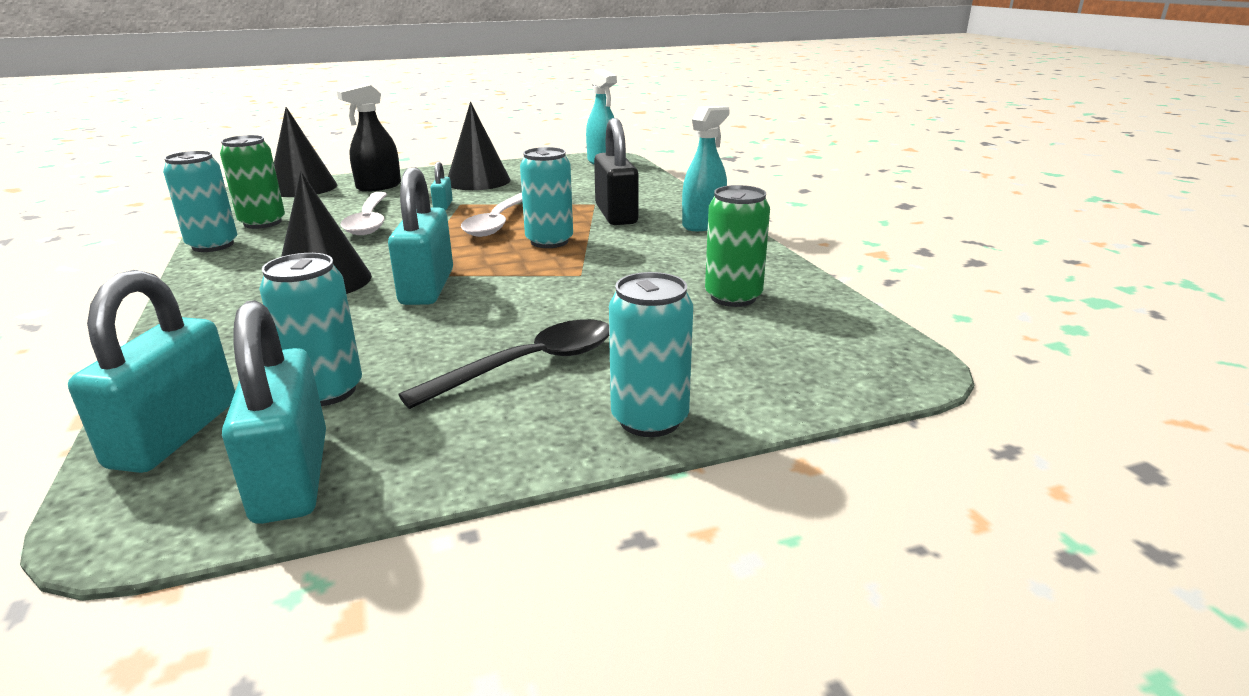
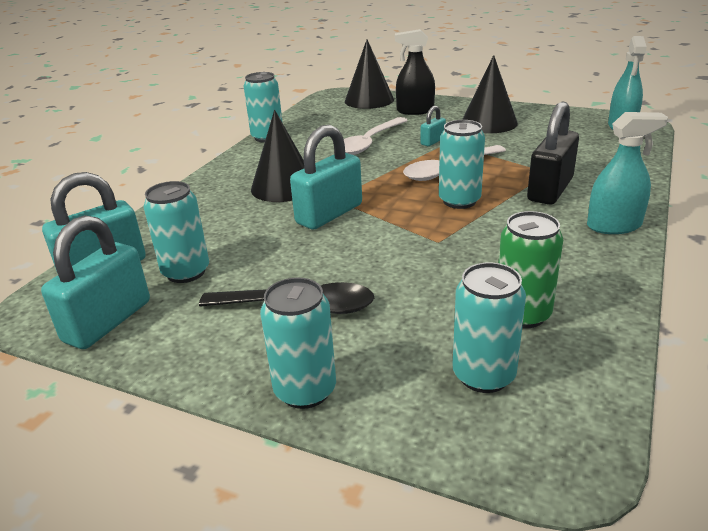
camera: 45 degrees right, 5 degrees up
(262, 223) = (312, 126): green can -> none
(771, 344) = (483, 375): none -> turquoise can

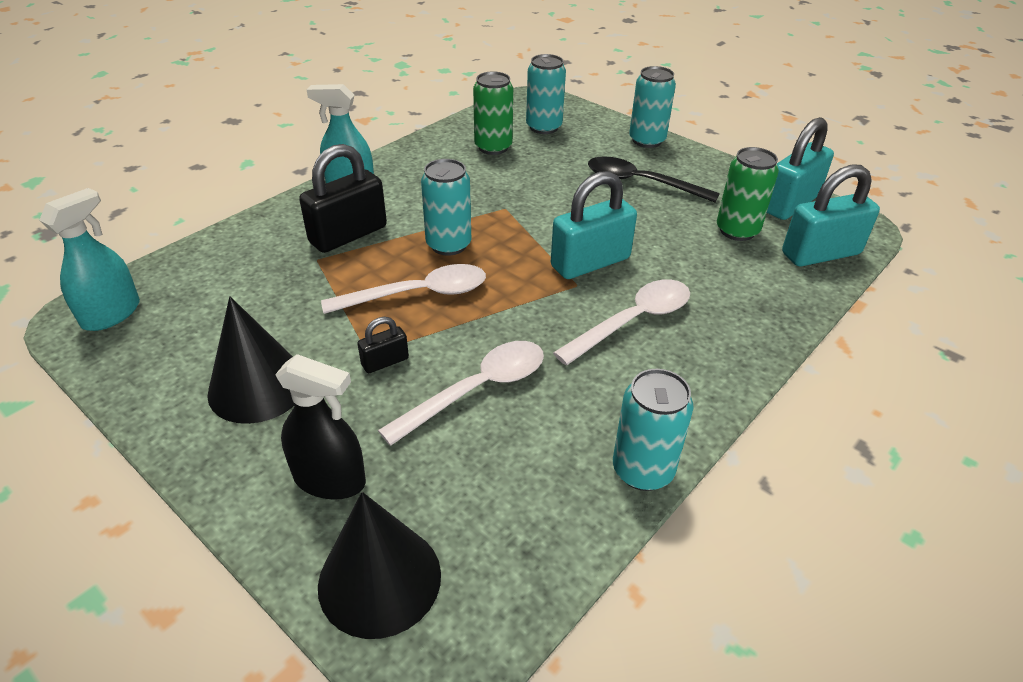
camera: 165 degrees left, 10 degrees up
(186, 272) = (737, 231): turquoise can -> green can
(283, 187) = (633, 321): black cone -> white spoon
(432, 141) = (385, 362): turquoise padlock -> black padlock

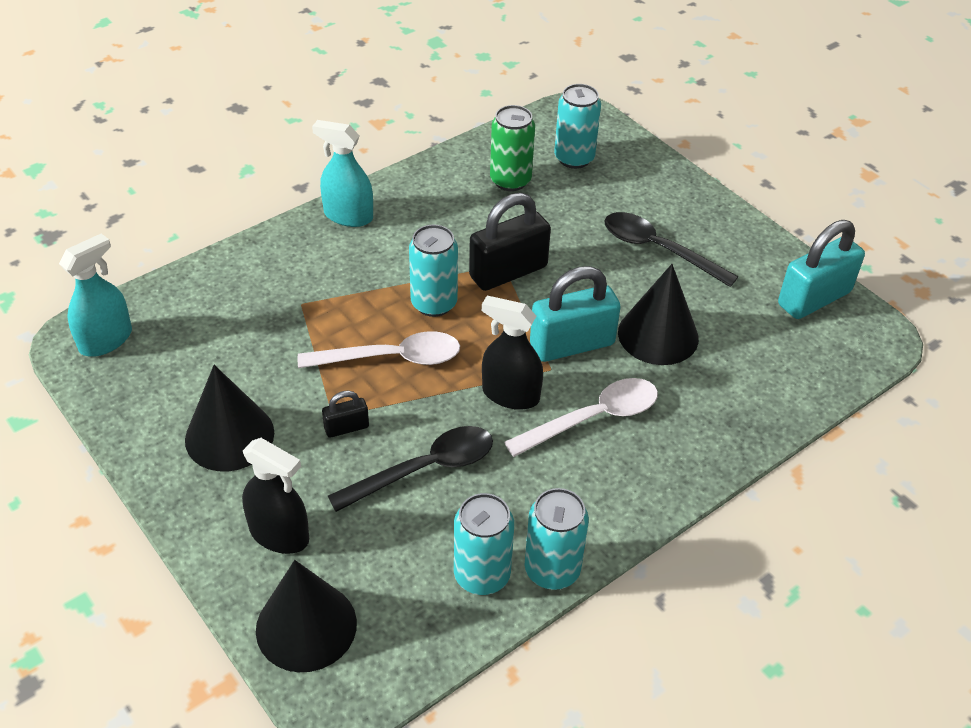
camera: 10 degrees right, 5 degrees up
(348, 235) = (336, 278): black padlock -> black padlock (508, 271)
(477, 390) = (425, 469): white spoon -> black spoon
(545, 311) = (510, 395): none -> black spray bottle
(647, 140) = (685, 191): turquoise can -> turquoise can (482, 575)
(666, 246) = (658, 335): none -> black cone
(737, 231) = (740, 326): green can -> none
(821, 254) = (819, 367): turquoise padlock -> none

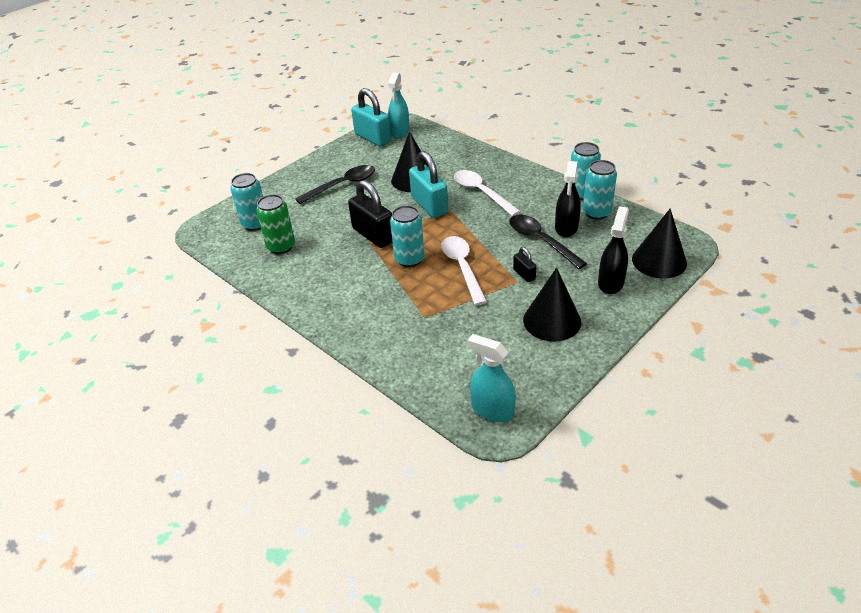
camera: 95 degrees left, 5 degrees down
(348, 216) = (328, 314): turquoise spray bottle -> turquoise spray bottle (400, 132)
(510, 395) = (475, 220): black spray bottle -> black spray bottle (566, 228)
(658, 249) = (342, 185): black spoon -> black spoon turned 150 degrees counterclockwise

